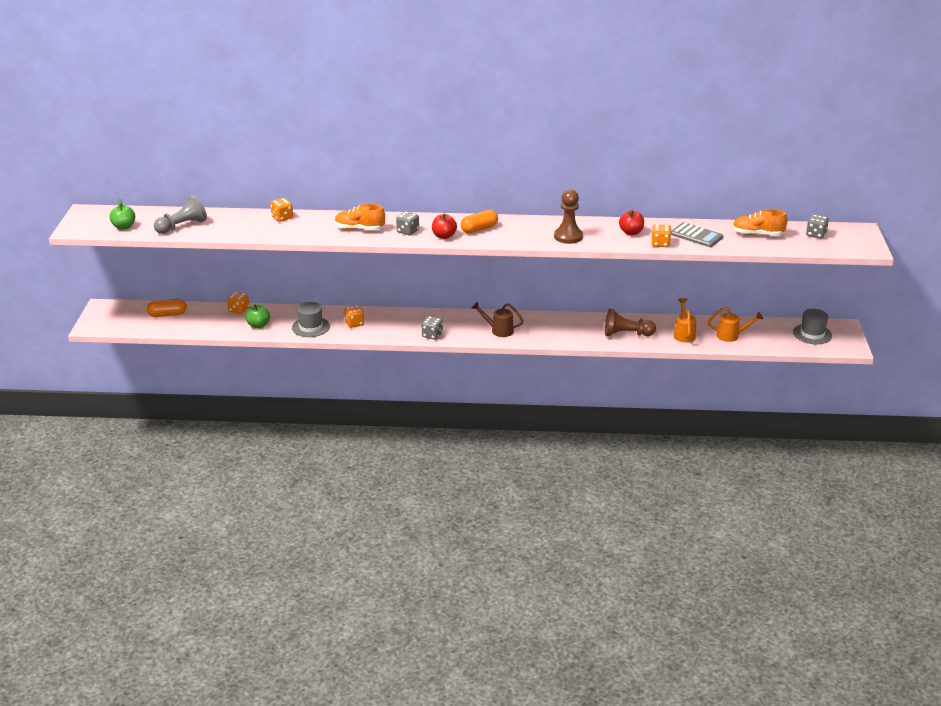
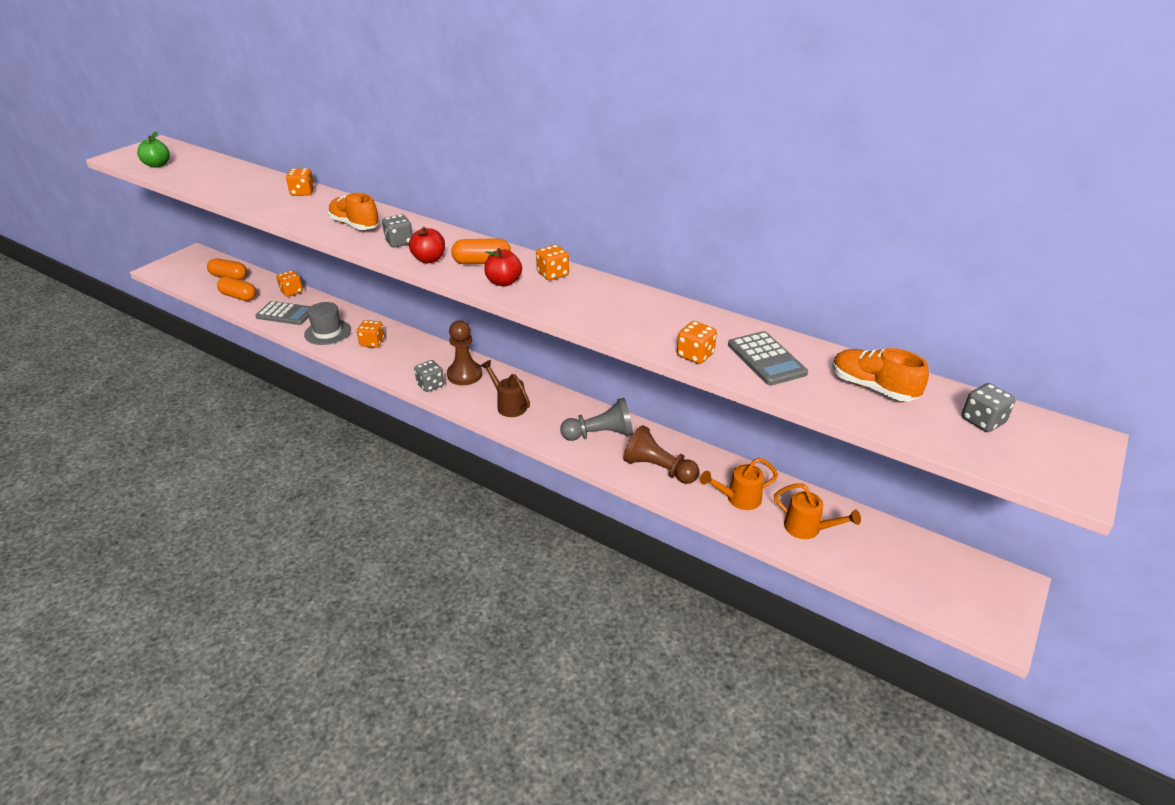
camera: 30 degrees right, 5 degrees up
(182, 226) = (203, 177): grey pawn -> grey pawn (600, 434)
(200, 325) = (239, 296): none -> orange capsule
(258, 325) = (285, 314): green apple -> grey calculator
(531, 224) = (553, 274): none -> orange dice
(568, 237) = (577, 305): brown pawn -> brown pawn (464, 375)
(631, 232) = (672, 324): red apple -> red apple (504, 282)
(684, 334) = (738, 499): orange watering can -> orange watering can turned 135 degrees counterclockwise
(812, 334) = (945, 576): grey hat -> none

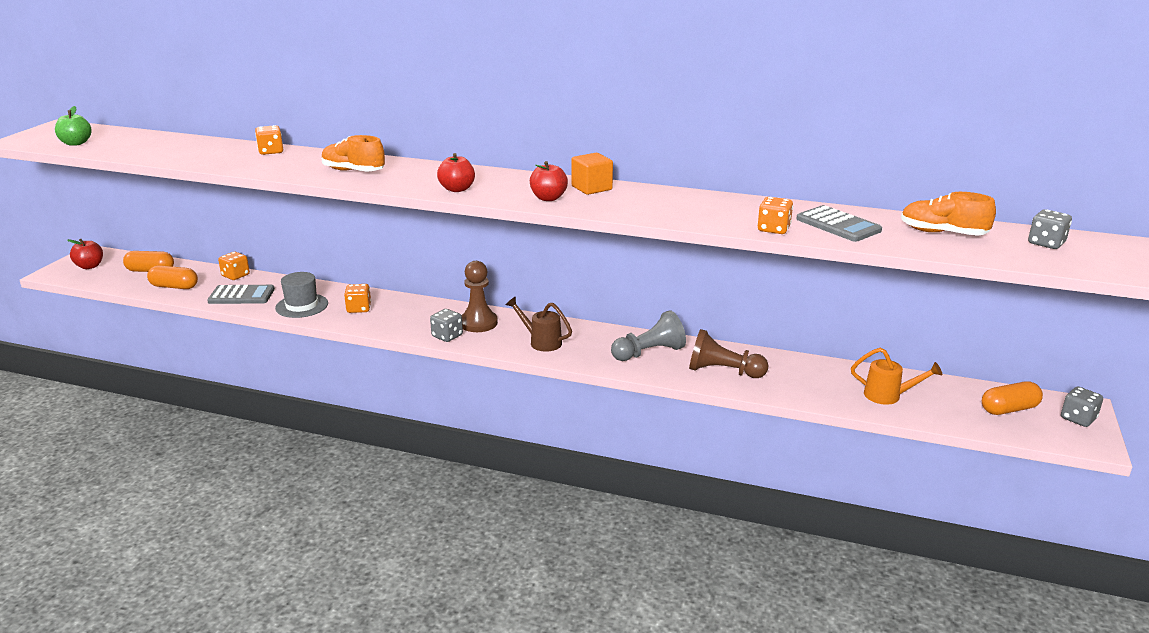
camera: 15 degrees left, 10 degrees down
(186, 266) = (90, 266): none -> red apple
(399, 242) = (413, 179): grey dice -> grey dice (1078, 418)
(482, 262) = (513, 186): orange capsule -> orange capsule (1009, 409)
(553, 274) = (591, 188): orange dice -> orange cube
(738, 499) = (812, 383): orange watering can -> none

